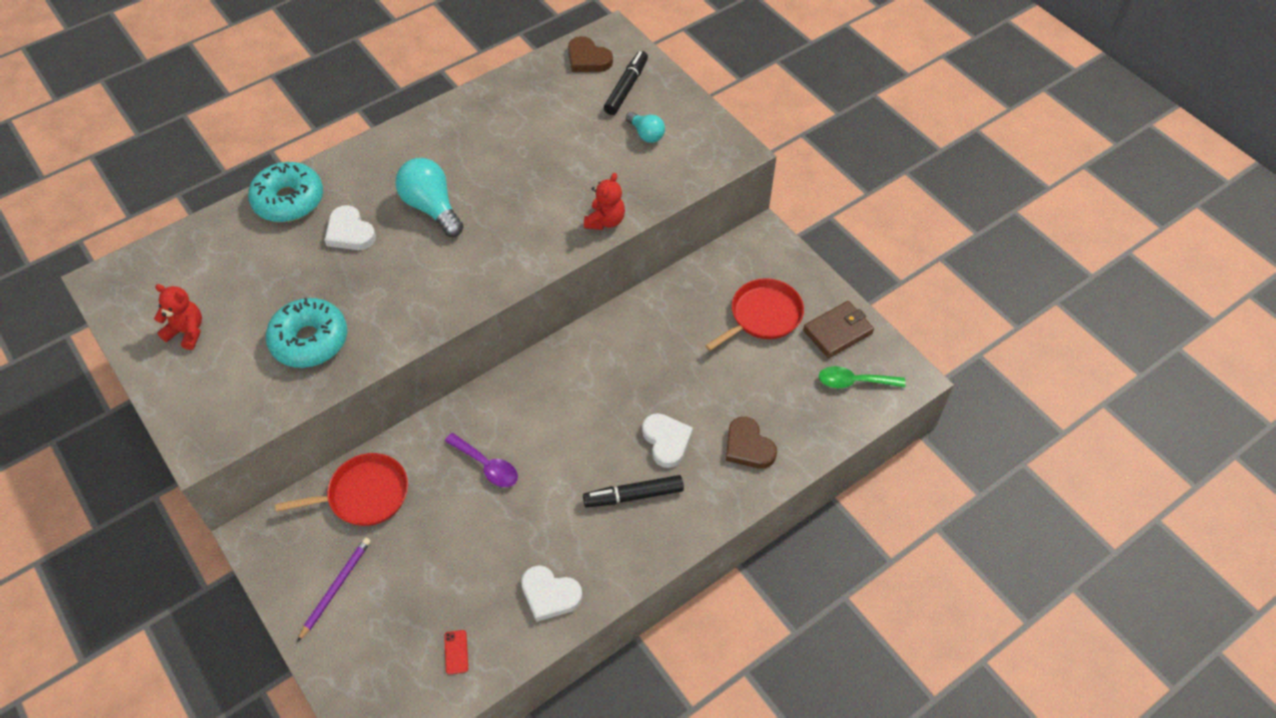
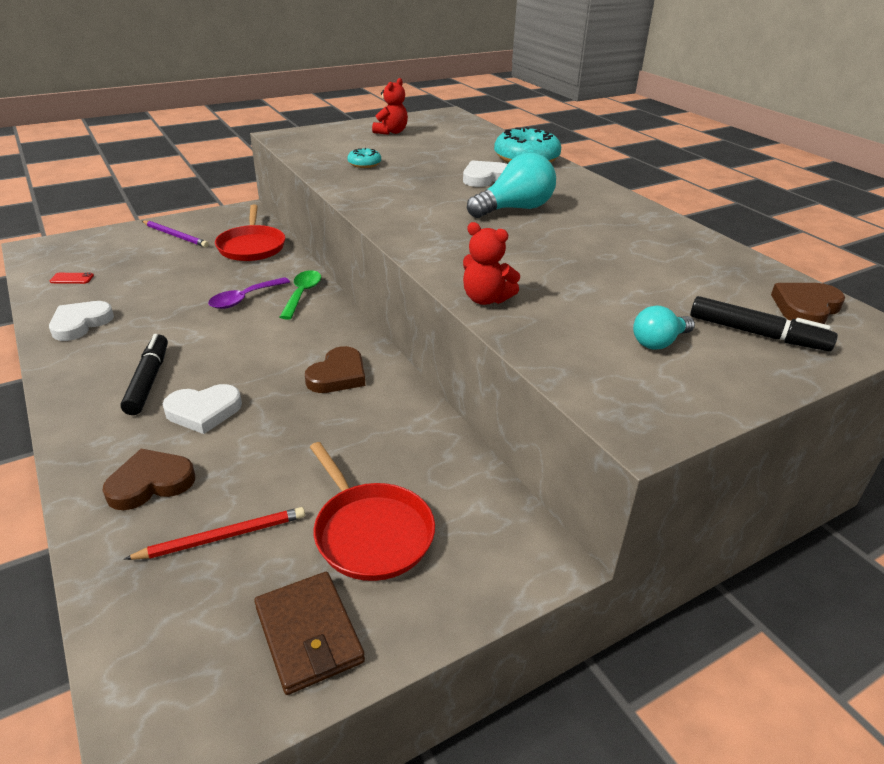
camera: 95 degrees right, 20 degrees down
(310, 340) = (364, 164): turquoise donut -> turquoise donut, size x0.49
(605, 363) = (338, 375): none -> brown heart
(784, 390) = (223, 537): none -> red pencil
(854, 382) = (192, 639): green spoon -> green spoon (302, 294)

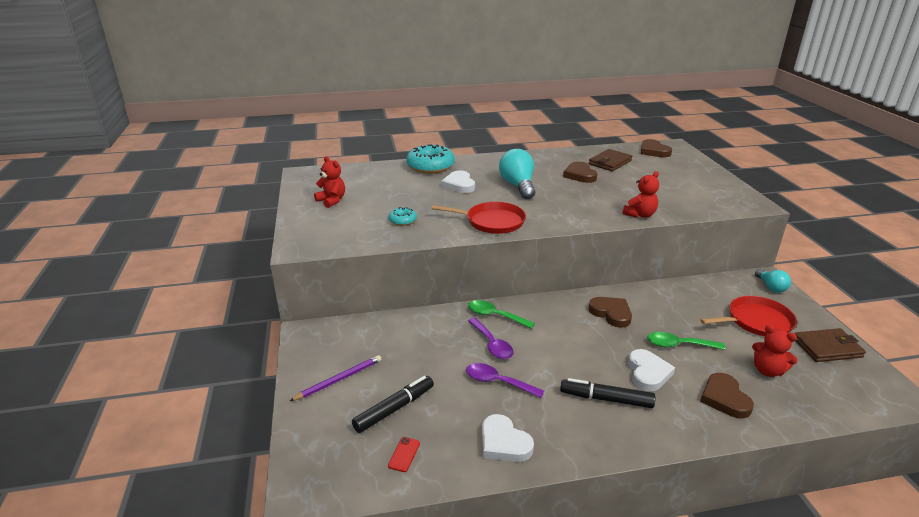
camera: 70 degrees left, 5 degrees down
(176, 310) = (498, 382): none -> purple spoon
(223, 537) = (768, 370): red pencil -> red teddy bear
(252, 246) = (393, 333): red pan -> red pan (492, 222)
(275, 439) = (679, 345): none -> green spoon
(601, 246) = (580, 175): none -> brown heart
(659, 342) = (685, 185): turquoise light bulb -> turquoise light bulb (770, 287)
(687, 267) = (610, 162): none -> brown wallet
(757, 334) = (677, 166): black marker -> black marker (394, 409)

